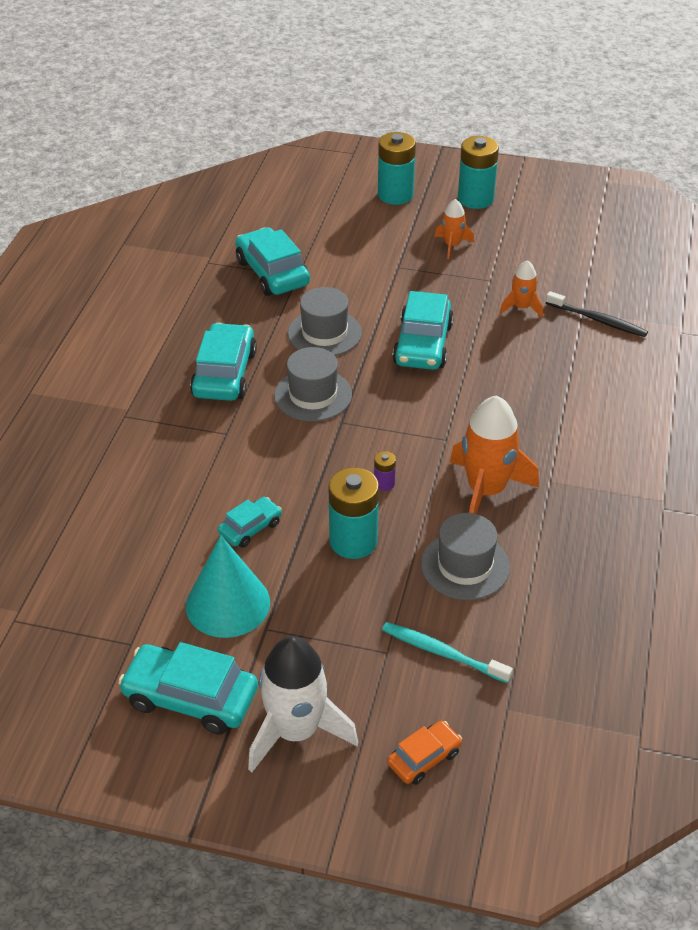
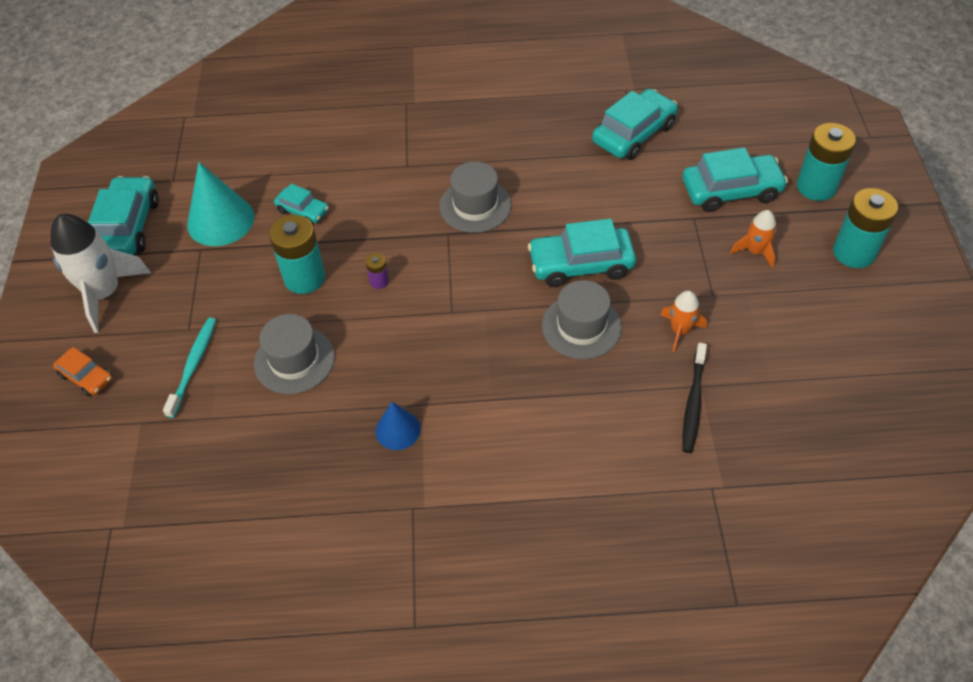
camera: 75 degrees right, 10 degrees up
(224, 373) = (480, 143): turquoise car -> turquoise car (731, 191)
(324, 333) = (563, 191): grey hat -> grey hat (581, 326)
(486, 491) = (392, 356): orange rocket -> none
(575, 503) = (398, 430): none -> blue cone

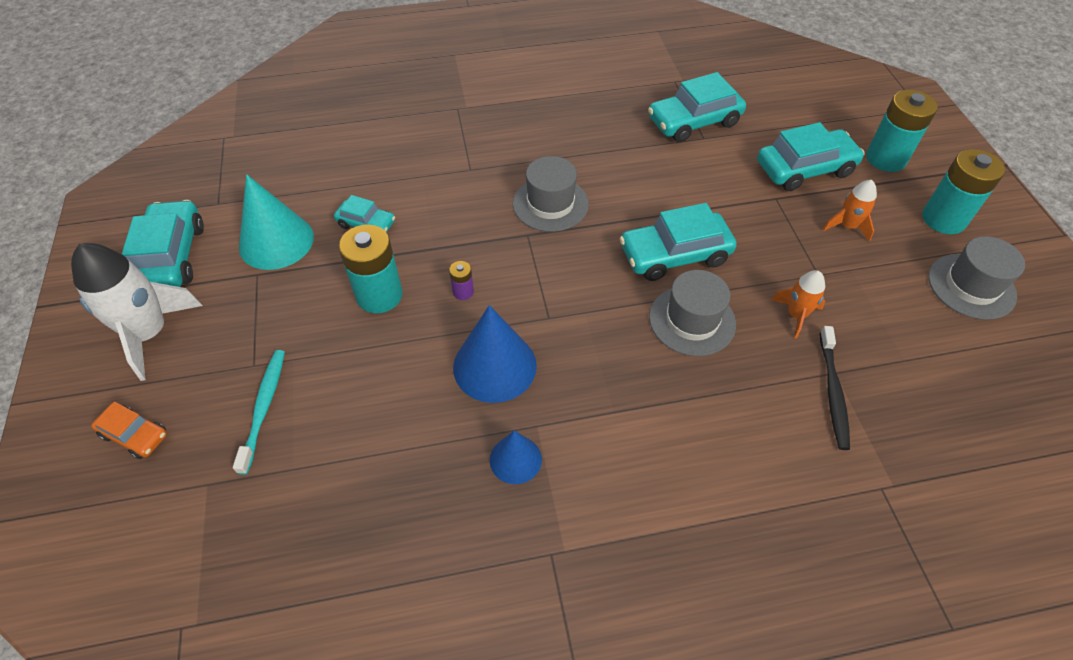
camera: 10 degrees left, 0 degrees up
(294, 360) = (382, 389): grey hat -> grey hat (971, 286)
(395, 350) = (494, 366): none -> blue cone
(633, 134) = (694, 121): turquoise car -> turquoise car turned 150 degrees counterclockwise

